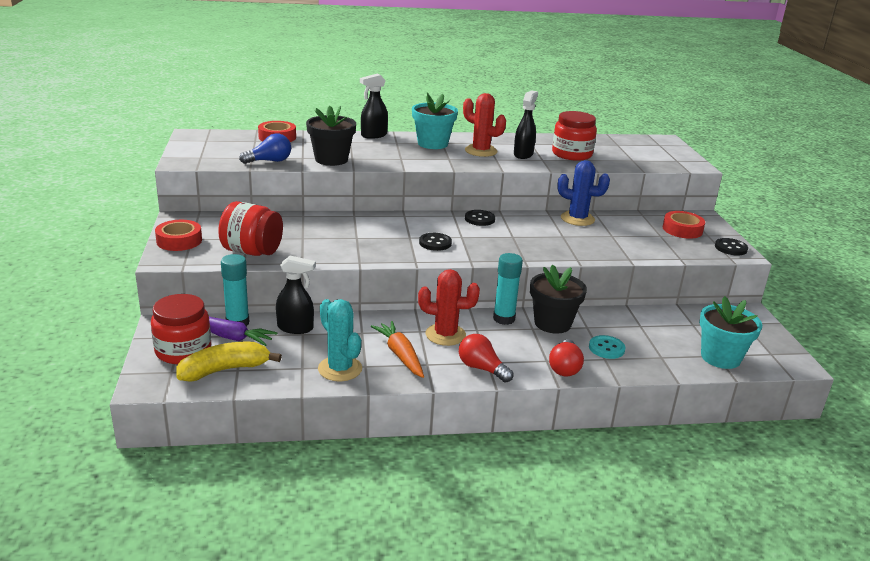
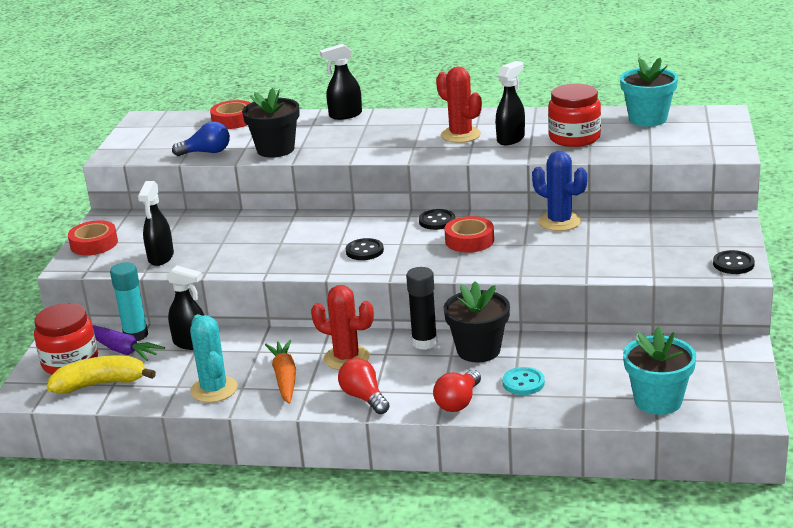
camera: 20 degrees right, 0 degrees up
(252, 251) = (161, 258): red jar -> black spray bottle
(432, 144) = (408, 126): turquoise flower pot -> turquoise flower pot (647, 119)
(504, 319) = (424, 342): turquoise glue stick -> black glue stick
(682, 230) = (688, 238): red tape -> red tape (469, 240)

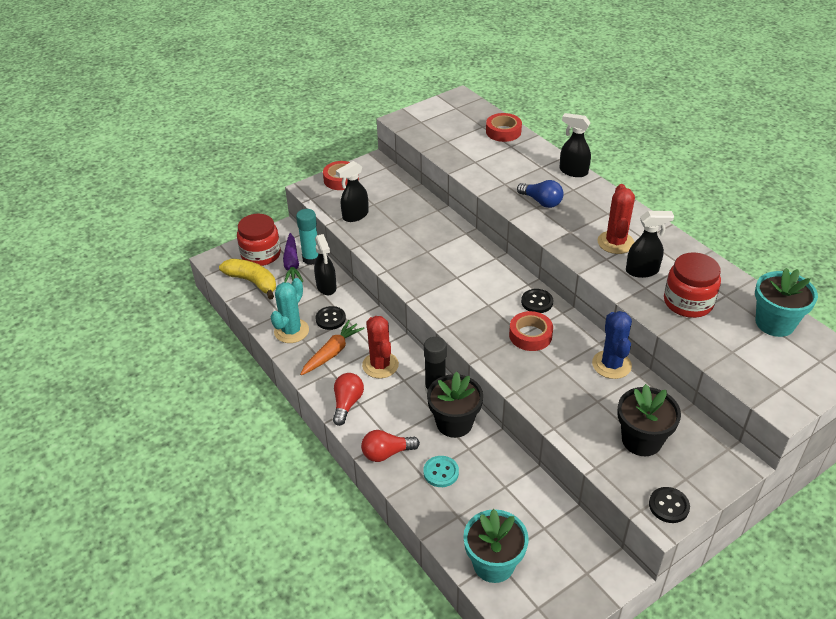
camera: 45 degrees right, 15 degrees up
(207, 152) = (449, 151): blue light bulb -> blue light bulb (541, 202)
(275, 149) = (488, 176): black flower pot -> black flower pot (641, 440)
(364, 251) = (459, 295): black button -> black button (330, 319)

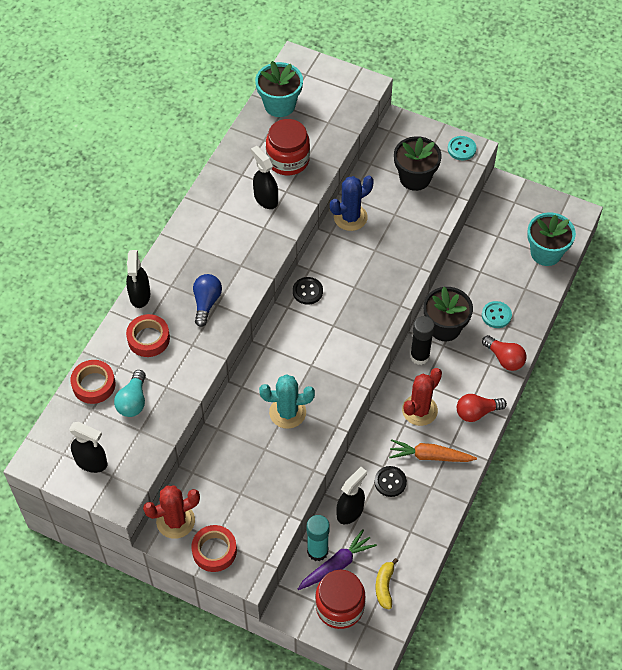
camera: 120 degrees left, 15 degrees up
(252, 282) = (384, 586): yellow banana -> yellow banana, size x0.61
(291, 331) = (426, 506): turquoise cactus -> turquoise cactus (287, 412)
(355, 216) = (270, 500): black spray bottle -> black spray bottle (91, 462)
(474, 144) = (133, 401): none -> turquoise light bulb
(530, 335) = (352, 281): red tape -> red tape (148, 339)
(615, 242) = (237, 228): red cactus -> red cactus (175, 521)
(668, 506) = (461, 149): black button -> turquoise button

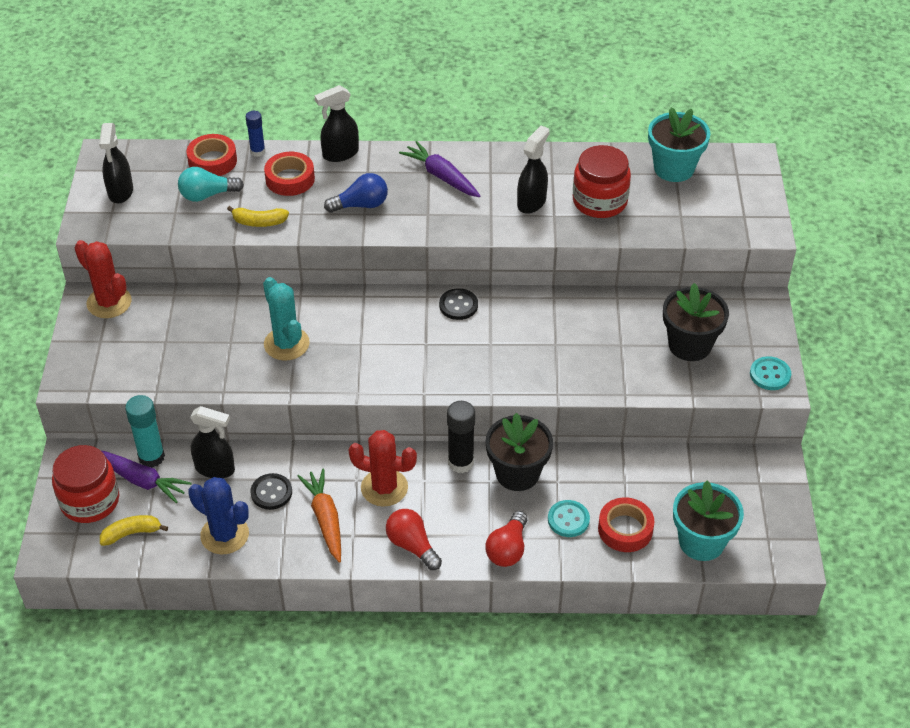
camera: 65 degrees right, 10 degrees down
(102, 350) = (258, 151): none -> blue glue stick
(186, 376) = (259, 222): none -> yellow banana
(205, 241) = (441, 176): none -> purple carrot
(214, 551) = (86, 345): red tape -> red tape (625, 529)
(350, 217) = (588, 306): blue cactus -> blue cactus (224, 535)

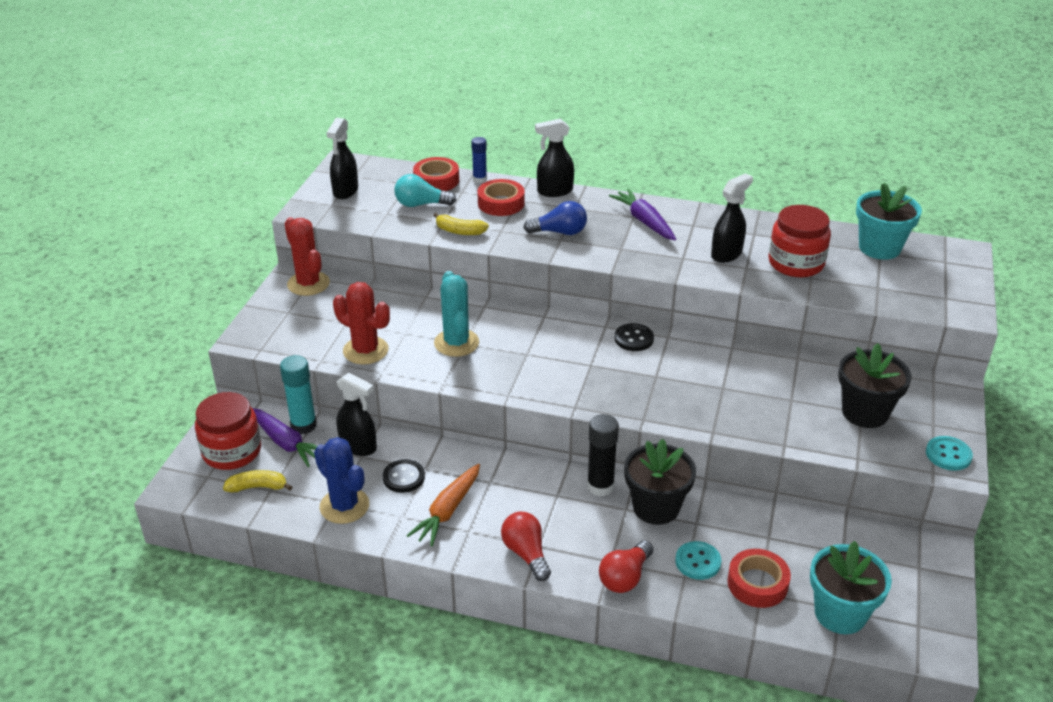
camera: 15 degrees right, 10 degrees down
(325, 519) = (447, 511): orange carrot -> orange carrot turned 150 degrees counterclockwise
(384, 488) = (516, 494): red cactus -> red cactus (365, 350)

